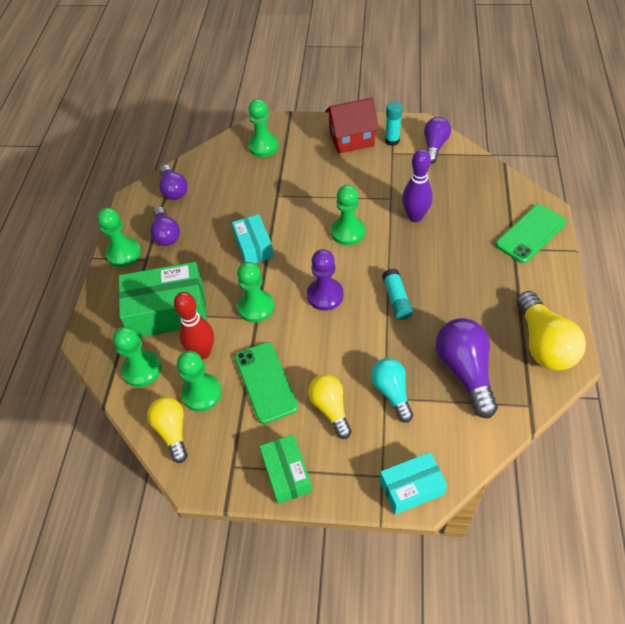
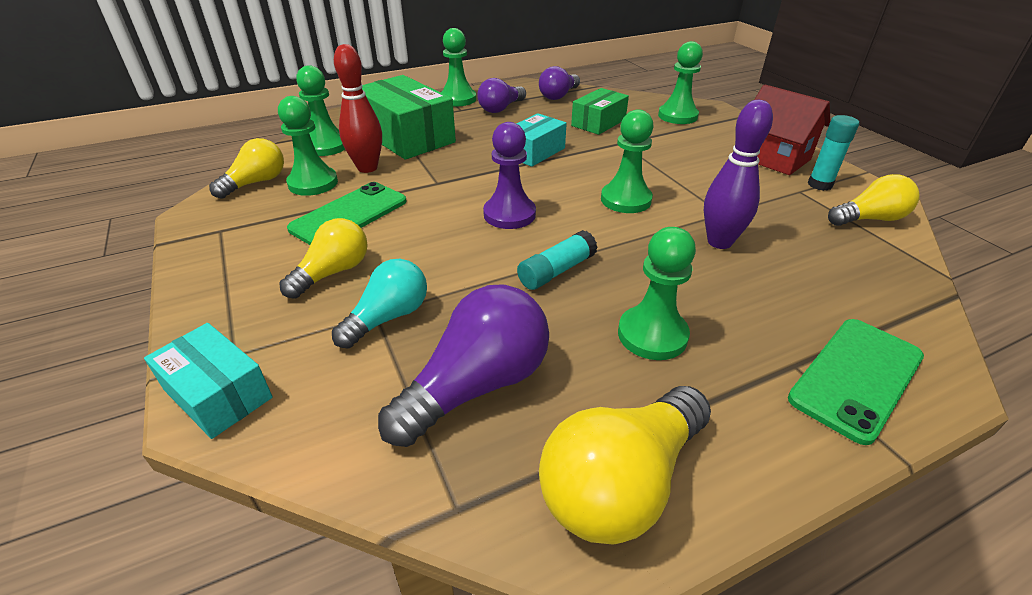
camera: 55 degrees right, 15 degrees down
(256, 307) = (452, 178): green pawn -> green pawn (652, 335)
(287, 473) = (218, 270): green box -> green box (598, 122)
(434, 146) = (869, 219): purple light bulb -> yellow light bulb
(530, 233) = (856, 377): green phone -> green phone turned 60 degrees counterclockwise

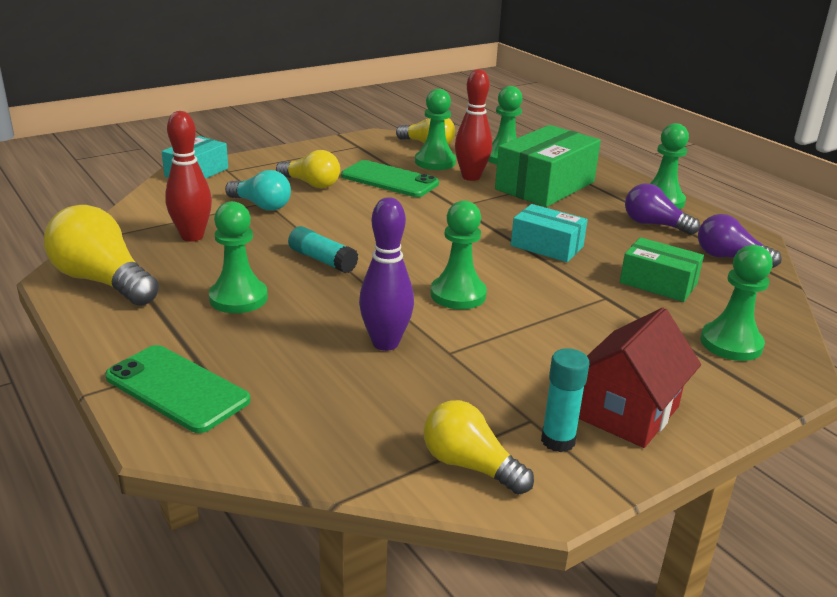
camera: 80 degrees right, 10 degrees down
(476, 385) = (192, 236): purple light bulb -> red bowling pin
(509, 214) = (409, 238): purple pawn -> none
(869, 219) = (470, 465): yellow light bulb -> yellow light bulb turned 150 degrees clockwise

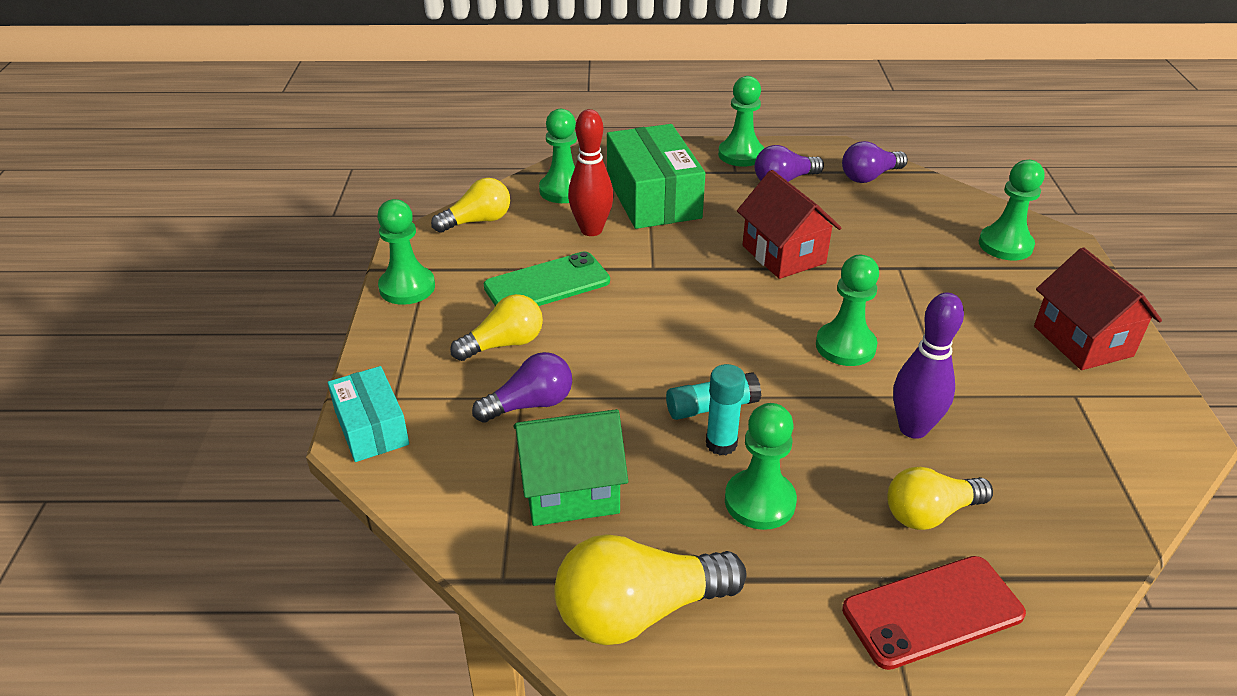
camera: 55 degrees left, 10 degrees up
(177, 389) = (932, 612): green phone -> red phone
(192, 236) = (571, 491): red bowling pin -> green house
(261, 205) = (530, 404): turquoise light bulb -> purple light bulb
(435, 162) = (530, 236): green pawn -> green pawn (407, 287)
(470, 465) = (1130, 457): yellow light bulb -> yellow light bulb (930, 513)
(547, 246) = (783, 254): turquoise box -> red house
(558, 441) = (1110, 394): turquoise glue stick -> turquoise glue stick (721, 444)
(658, 283) = (891, 230): green box -> none

